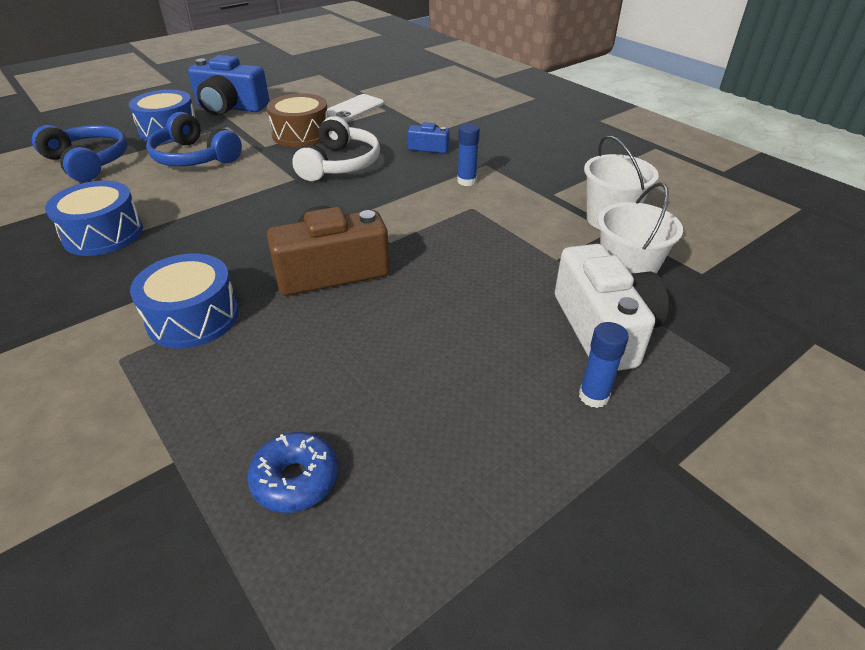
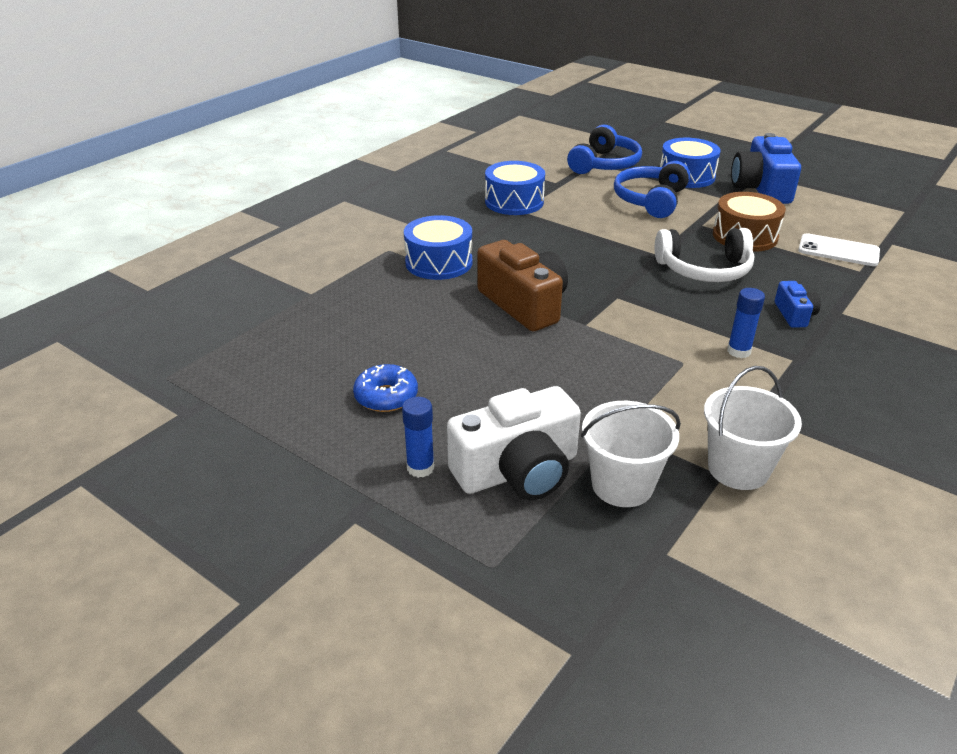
camera: 75 degrees right, 5 degrees down
(295, 479) = (305, 339): blue donut -> blue donut (386, 396)

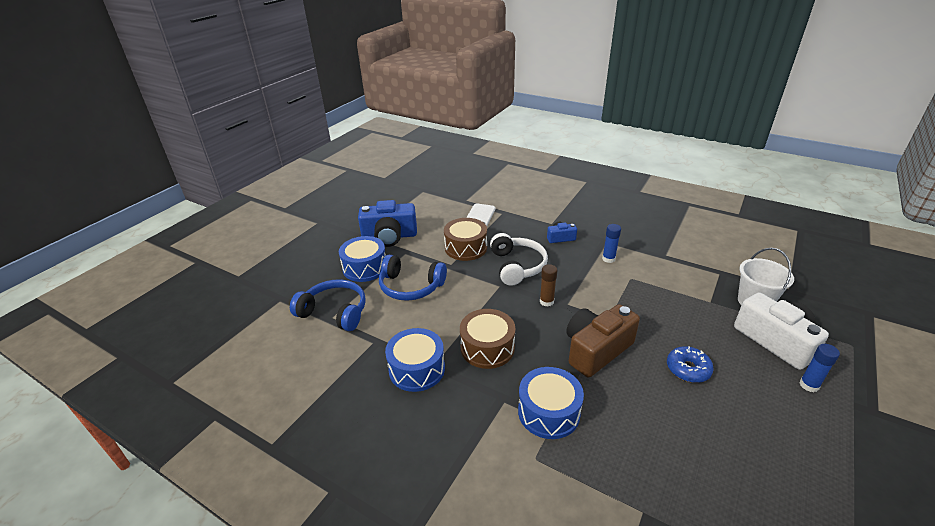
camera: 95 degrees left, 0 degrees up
(386, 396) = (755, 416): blue donut -> blue donut (688, 369)
(539, 238) = (487, 348): none -> brown drum
(622, 282) = (546, 301): none -> brown glue stick
(738, 469) = (712, 265): white bucket -> none

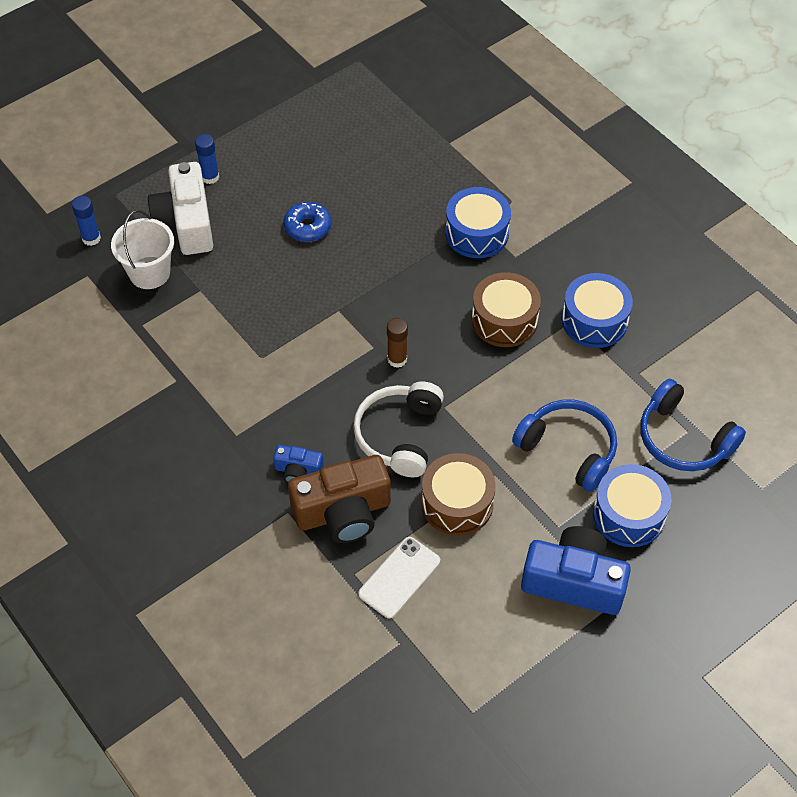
camera: 160 degrees left, 20 degrees up
(596, 350) = (384, 277): brown camera -> brown camera (343, 512)
(608, 259) = (261, 402): blue glue stick -> blue glue stick (91, 238)

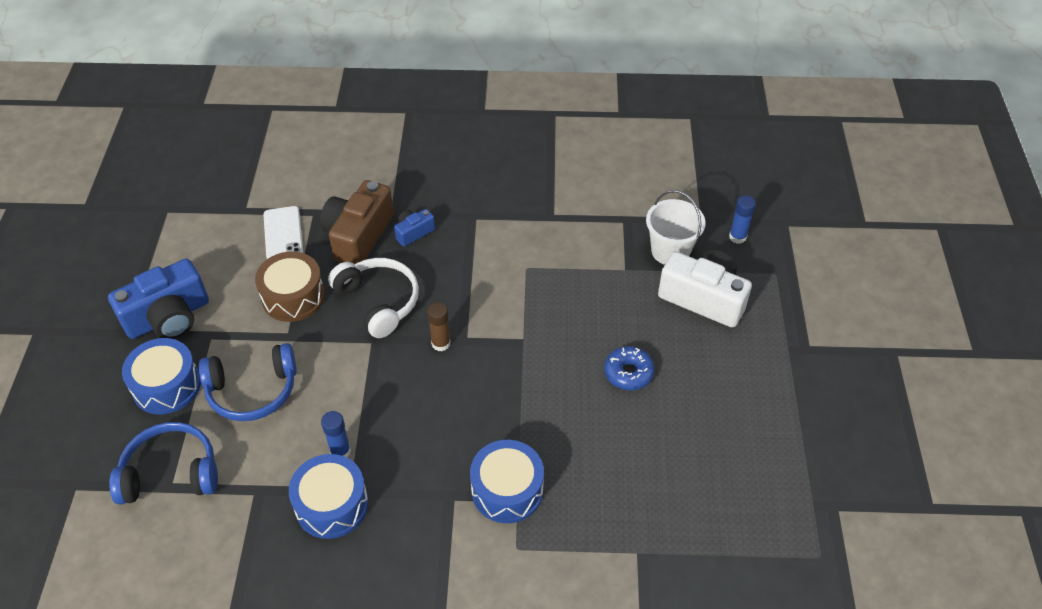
camera: 130 degrees right, 5 degrees down
(210, 177) = (745, 342): blue glue stick -> blue glue stick (340, 451)
(504, 320) = (401, 439): brown drum -> none

